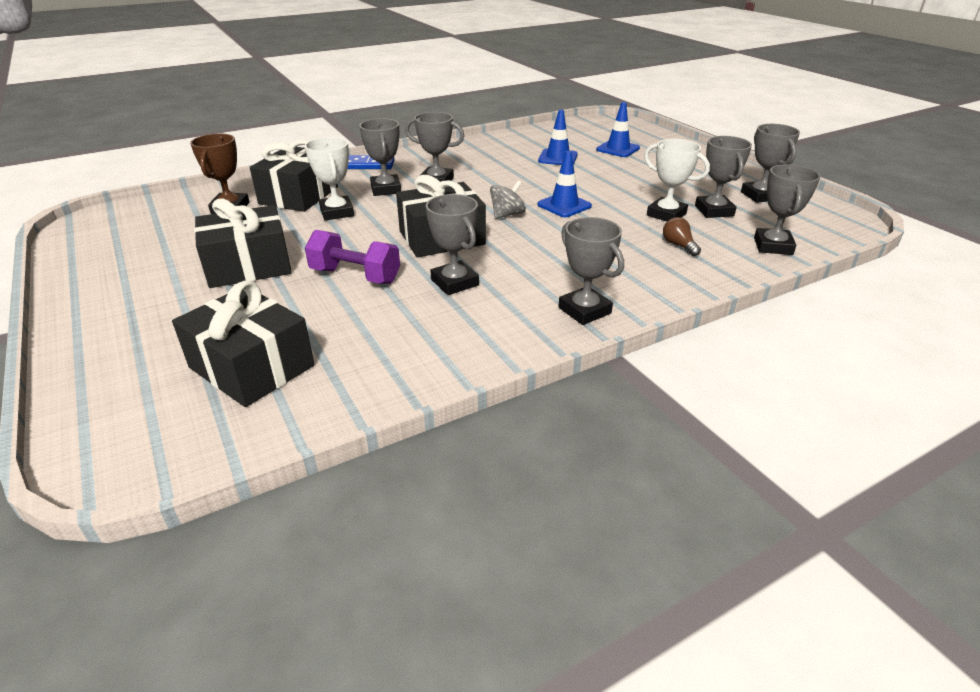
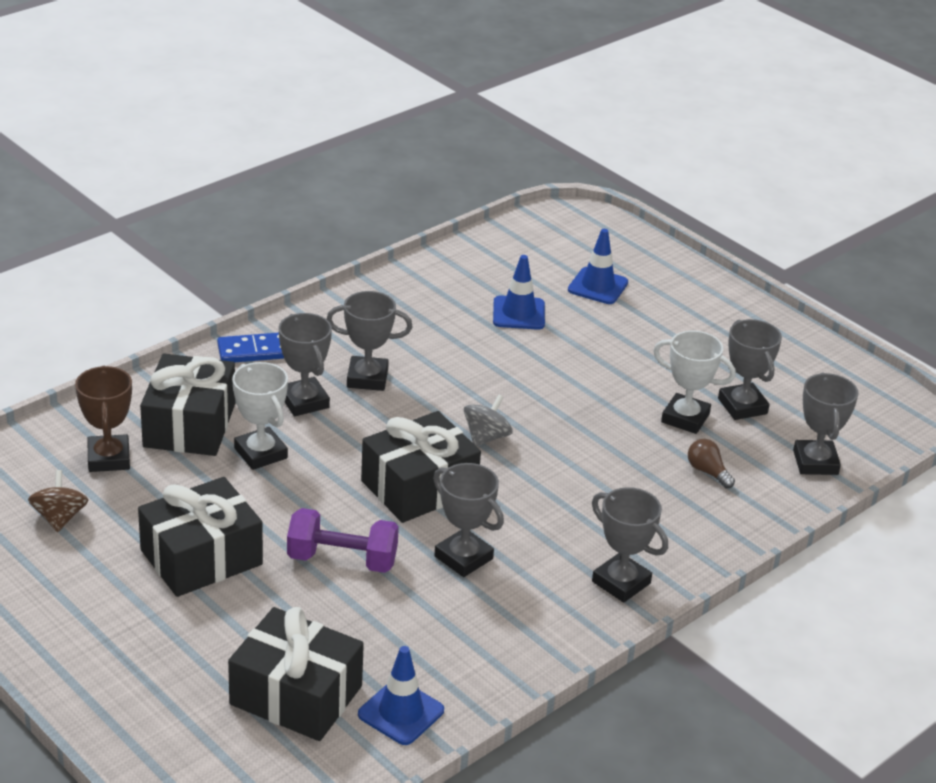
camera: 15 degrees left, 0 degrees up
(167, 236) = (59, 518): none -> brown spinning top
(564, 205) = (554, 413): blue traffic cone -> blue traffic cone (401, 712)
(760, 196) = (797, 372): grey trophy -> none

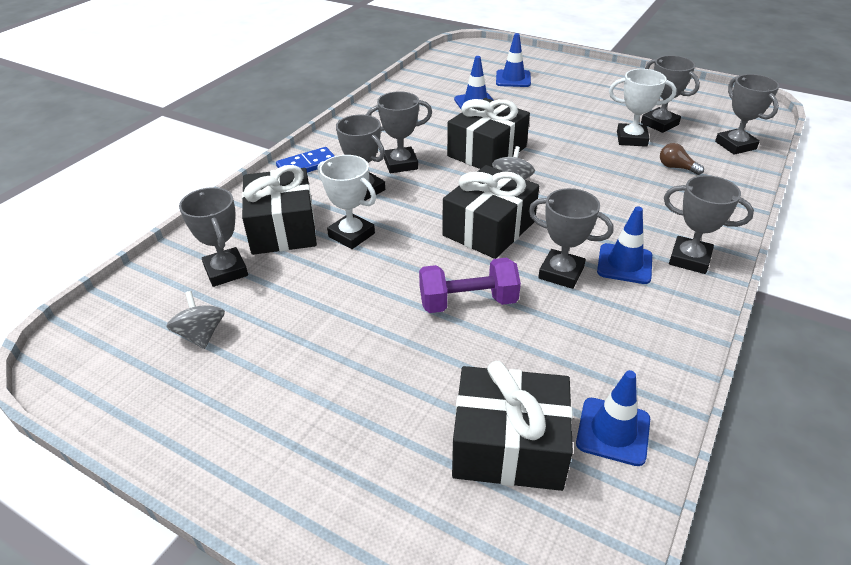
camera: 15 degrees left, 5 degrees up
(59, 518) = (201, 334): brown spinning top -> grey spinning top
(109, 458) = (226, 271): brown trophy -> grey trophy
(201, 557) = (347, 334): black gift -> black gift (487, 151)
(542, 567) = (624, 264): none -> blue traffic cone

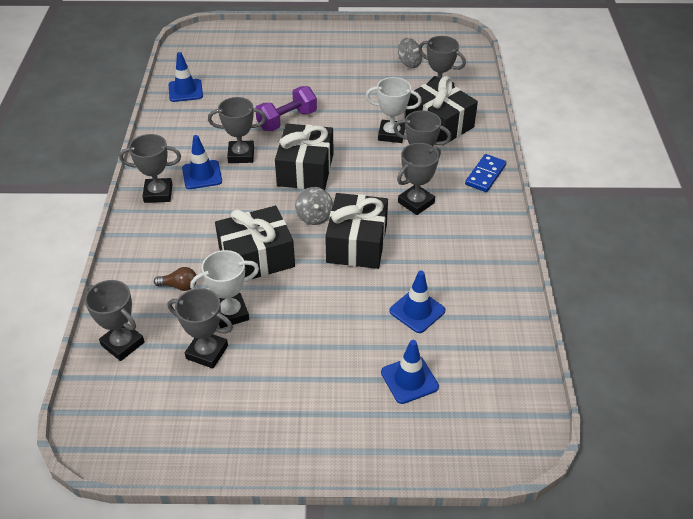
camera: 150 degrees right, 5 degrees up
(508, 445) = (230, 72): black gift -> black gift (256, 257)

